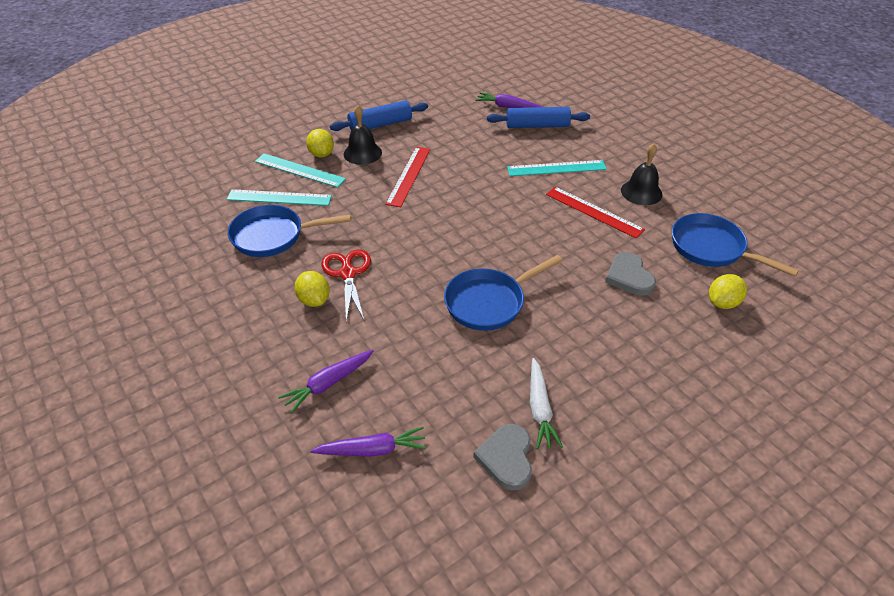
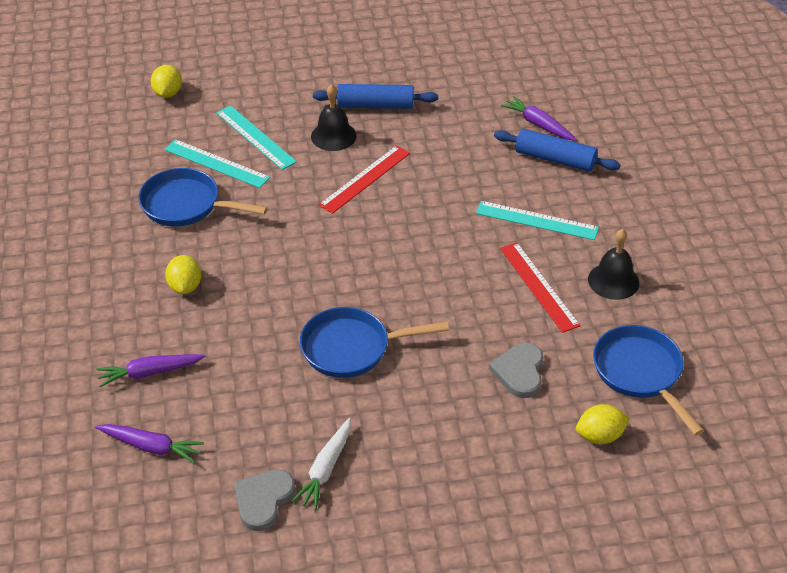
camera: 25 degrees right, 0 degrees up
(321, 154) = (289, 124): yellow lemon -> yellow lemon (168, 93)
(347, 273) = (233, 269): red scissors -> none

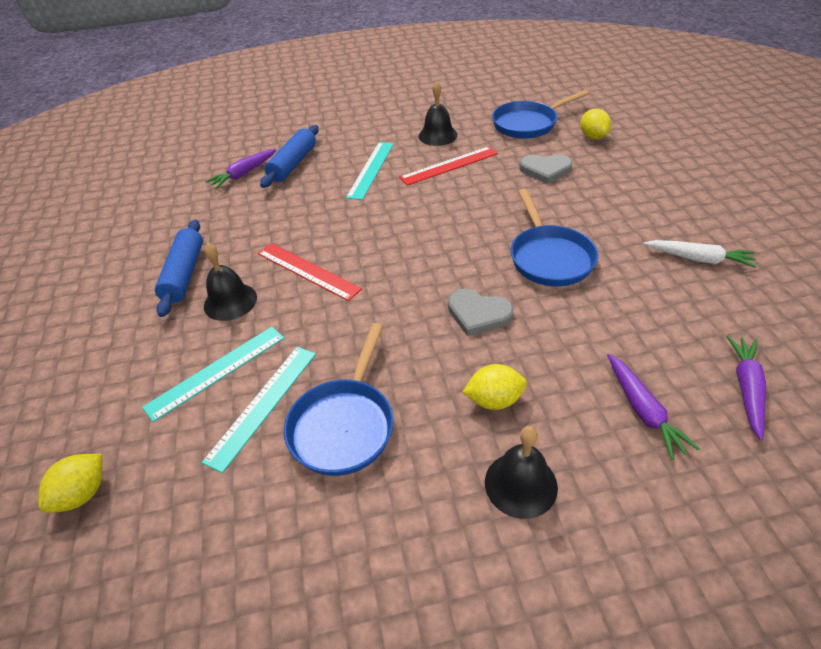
camera: 90 degrees left, 0 degrees up
(109, 292) = (520, 484): none -> black bell
(168, 93) = (83, 494): yellow lemon -> yellow lemon turned 60 degrees counterclockwise
(263, 500) = (757, 293): grey heart -> grey heart (478, 314)

